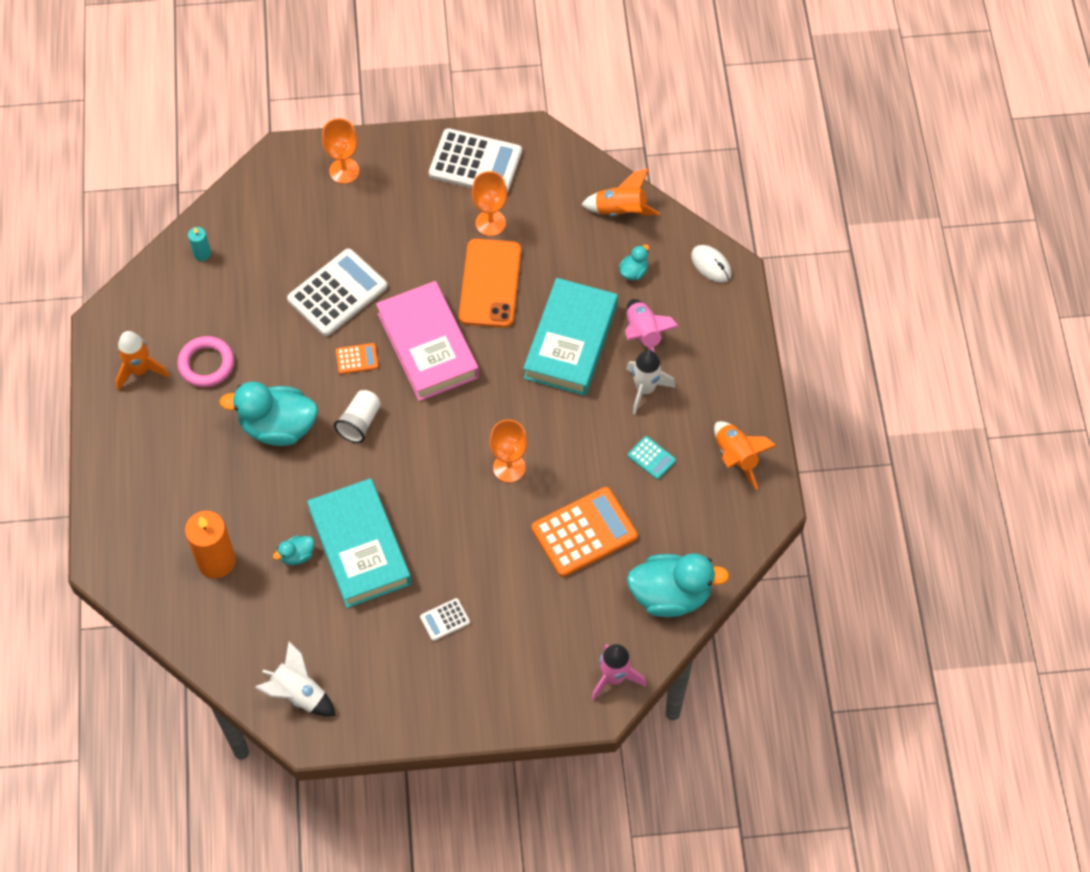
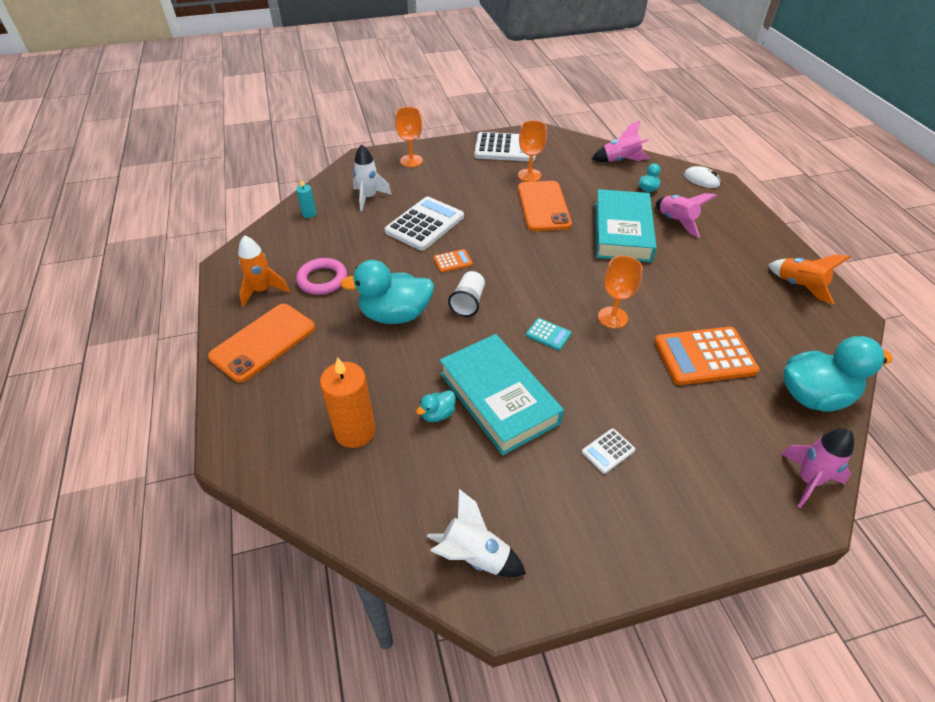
camera: 10 degrees left, 15 degrees down
(137, 442) = (263, 342): none -> orange phone
(427, 346) = (508, 246): pink book -> none
(584, 532) = (704, 356): orange calculator -> orange calculator turned 150 degrees counterclockwise
(620, 211) = (620, 160): orange rocket -> pink rocket
(645, 389) = (697, 252): white rocket -> white rocket (369, 198)
(651, 458) = (730, 295): turquoise calculator -> turquoise calculator (548, 334)

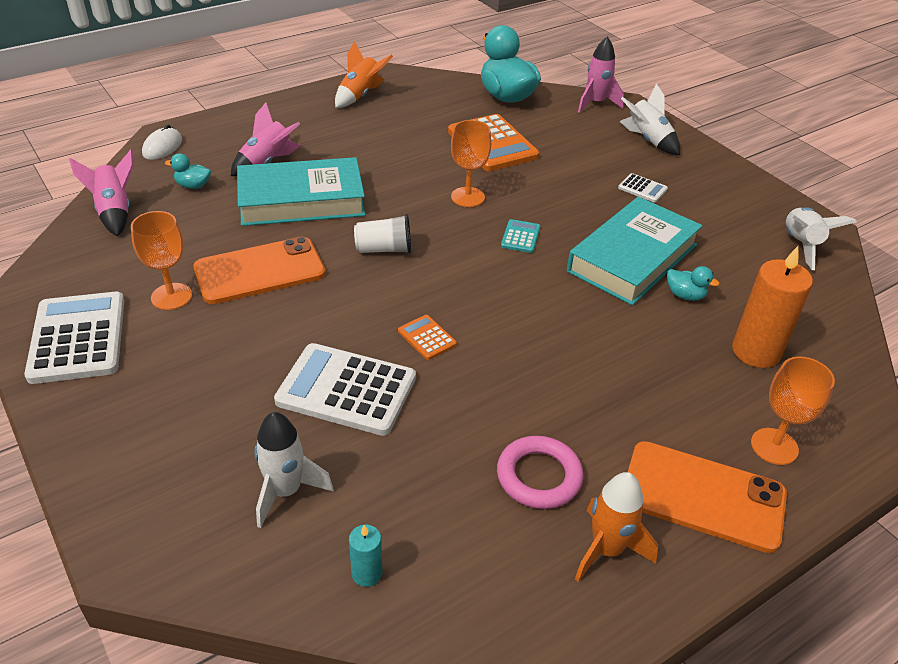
camera: 110 degrees left, 5 degrees down
(395, 315) = (564, 368): turquoise duck -> none
(411, 161) = (134, 464): orange goblet -> orange goblet (774, 446)
(468, 302) = (503, 306): white cup -> white cup (384, 249)
(713, 500) = (648, 140): none -> white rocket

